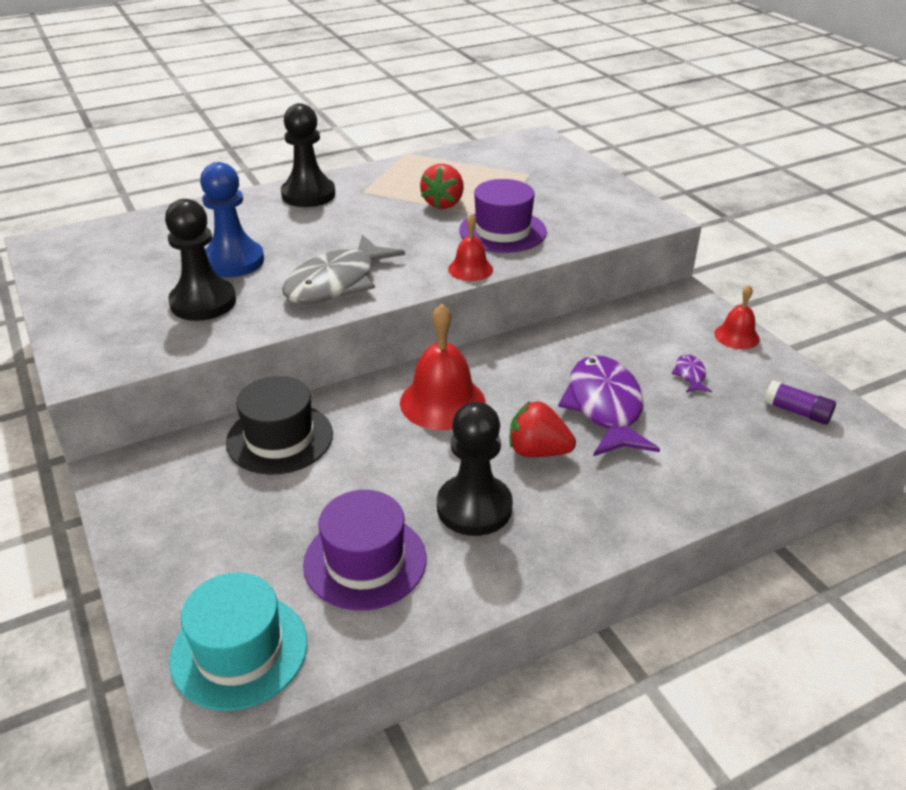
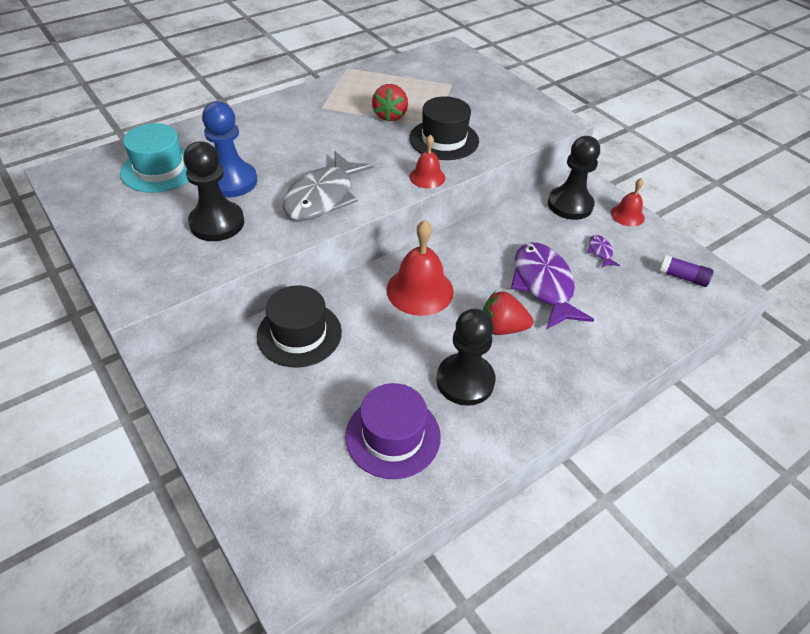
camera: 10 degrees left, 10 degrees up
(239, 650) = (314, 524): turquoise hat -> turquoise hat (160, 169)
(308, 194) = (277, 112): black pawn -> black pawn (570, 205)
(502, 231) = (444, 139): purple hat -> black hat

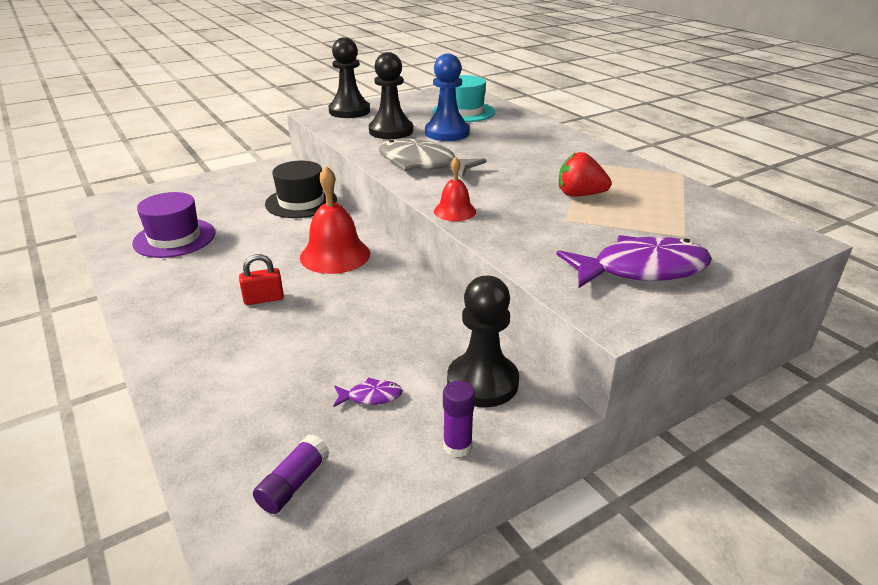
camera: 95 degrees right, 15 degrees down
(444, 139) = (535, 223): black hat -> none
(465, 381) = (208, 273): black pawn -> black pawn (349, 111)
(502, 328) = (264, 299): red strawberry -> red padlock
(544, 285) = (319, 335): purple fish -> purple fish (641, 270)
(627, 215) = (457, 446): red bell -> purple glue stick

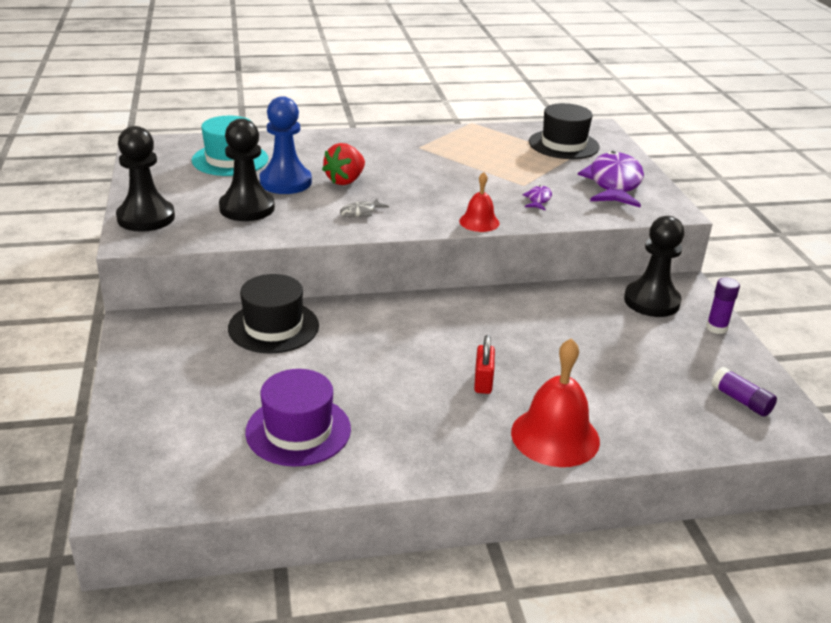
camera: 70 degrees left, 0 degrees up
(335, 255) = (420, 327): red bell -> red bell (555, 436)
(371, 396) = (654, 351): purple fish -> purple fish (538, 199)
(422, 164) = (360, 212): grey fish -> grey fish, size x0.42
(580, 195) = (483, 167): red strawberry -> red strawberry (345, 180)
(707, 226) = (563, 144): none -> black hat

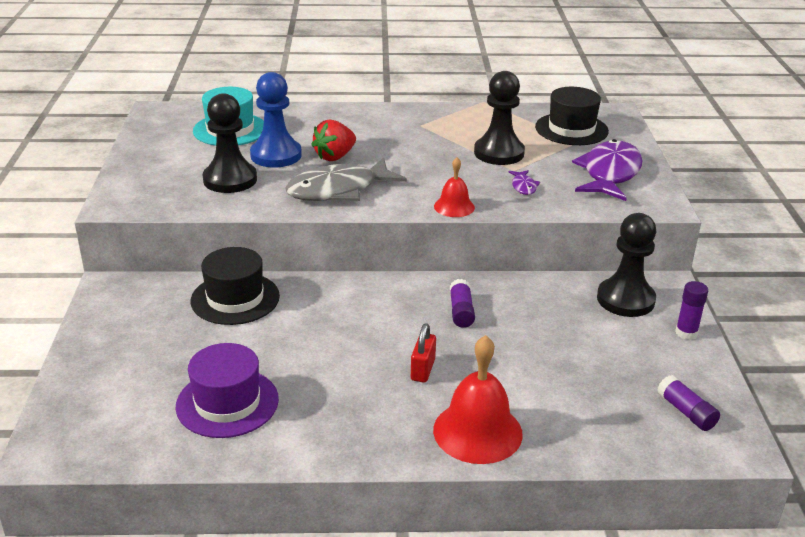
camera: 10 degrees right, 0 degrees up
(146, 218) = (132, 184): black pawn -> black pawn (499, 153)
(360, 212) = (338, 190): grey fish -> grey fish, size x2.37
(502, 323) = (461, 312): none -> purple glue stick
(538, 199) = (523, 186): purple fish -> purple fish turned 150 degrees clockwise

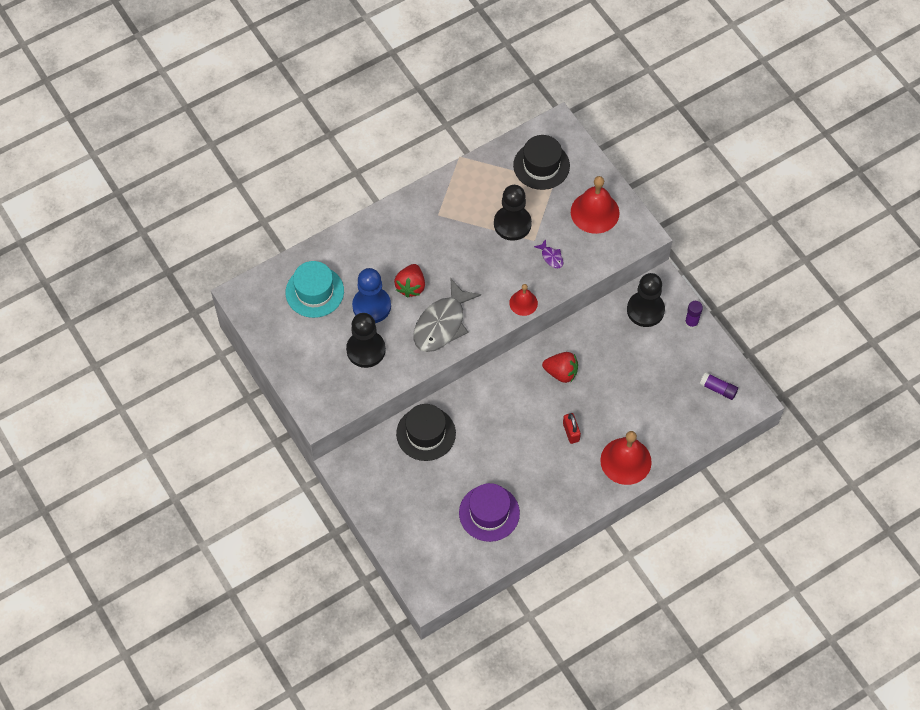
camera: 30 degrees left, 30 degrees up
(461, 312) = (561, 372): purple glue stick -> red strawberry
(610, 174) = (595, 212): purple fish -> red bell

